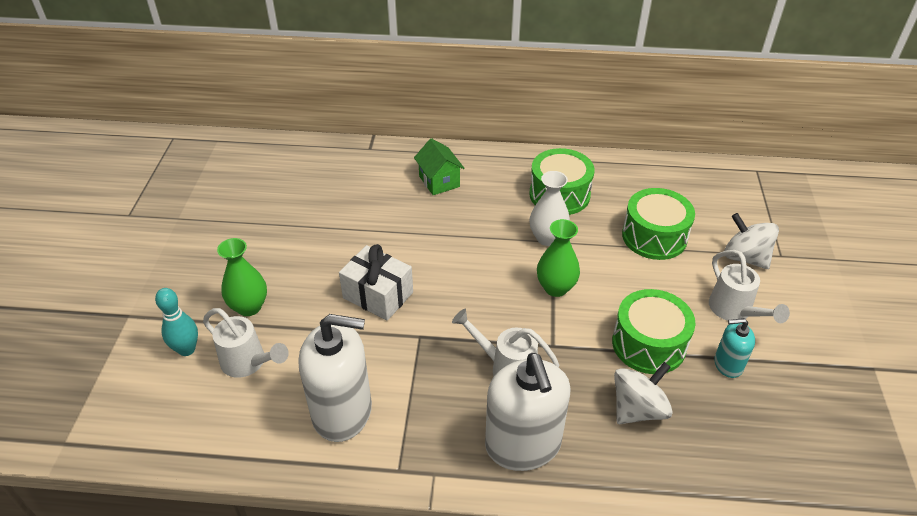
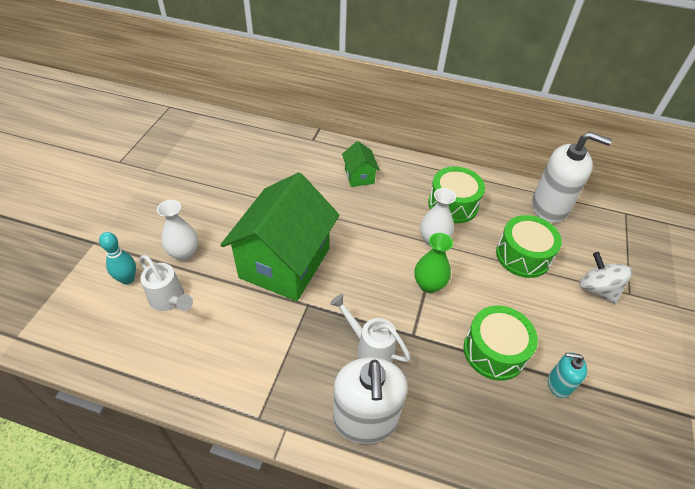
camera: 10 degrees right, 5 degrees up
(249, 307) = (184, 253): green vase -> white vase
(342, 412) = (229, 357): white soap dispenser -> white soap dispenser (549, 207)
(378, 295) = (285, 263): white gift -> green house
(638, 409) = (470, 408): white spinning top -> none
(735, 311) = (576, 336): white watering can -> none

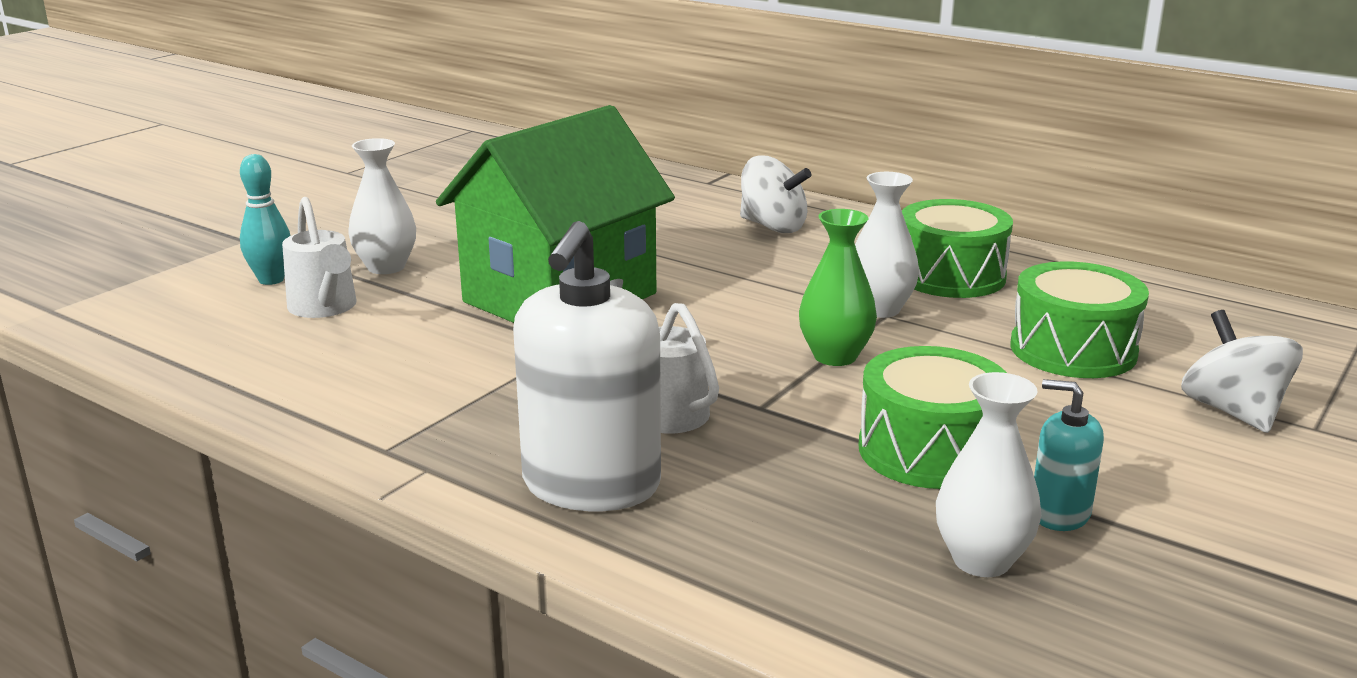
camera: 20 degrees right, 25 degrees down
(359, 176) = (773, 226): green house -> white spinning top
(542, 428) = (981, 560): none -> white vase
(549, 207) = (1175, 302): white soap dispenser -> none

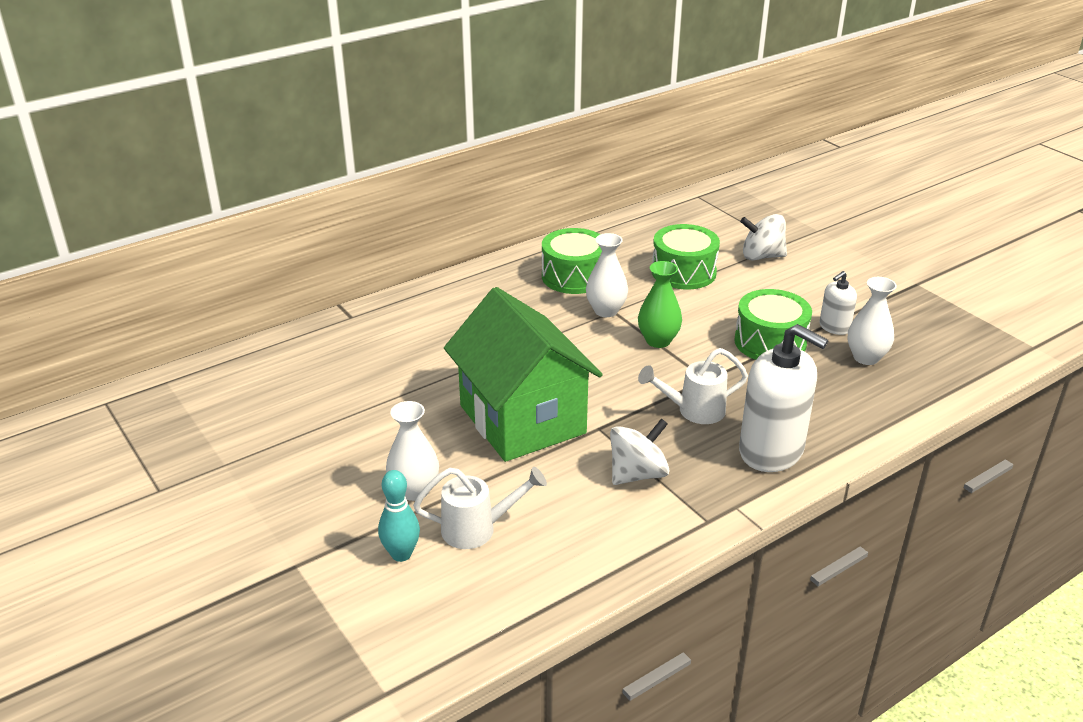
camera: 70 degrees left, 10 degrees up
(773, 226) = (456, 312): white spinning top -> white spinning top (637, 474)
(1059, 513) = (834, 327): turquoise soap dispenser -> white soap dispenser

